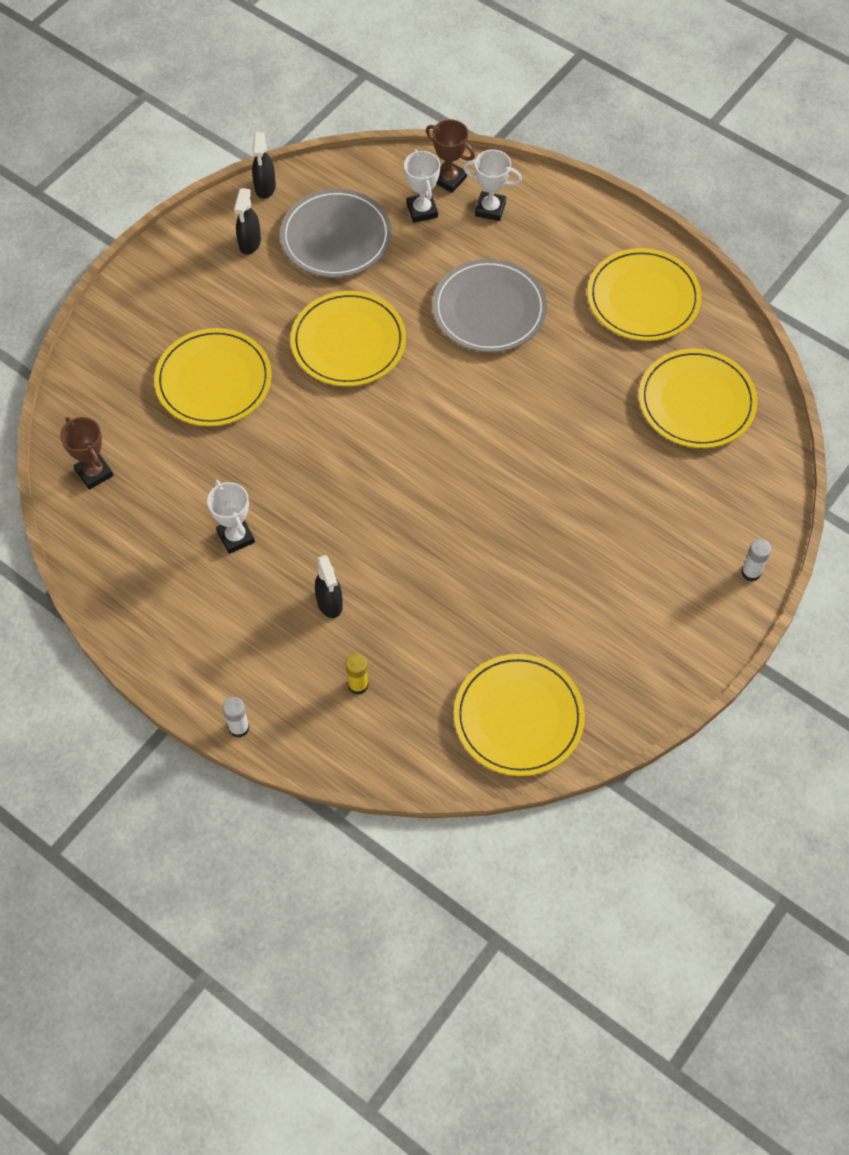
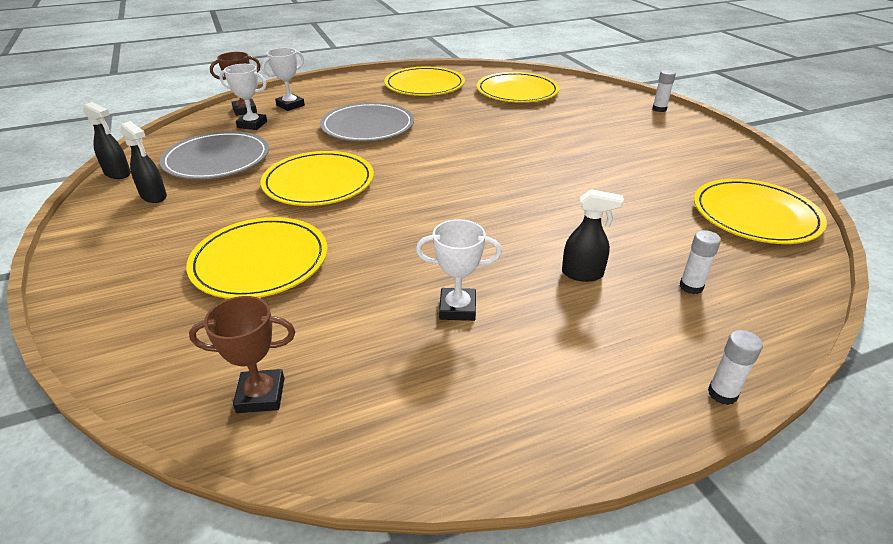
camera: 60 degrees left, 25 degrees down
(358, 685) = (691, 287): yellow glue stick -> white glue stick

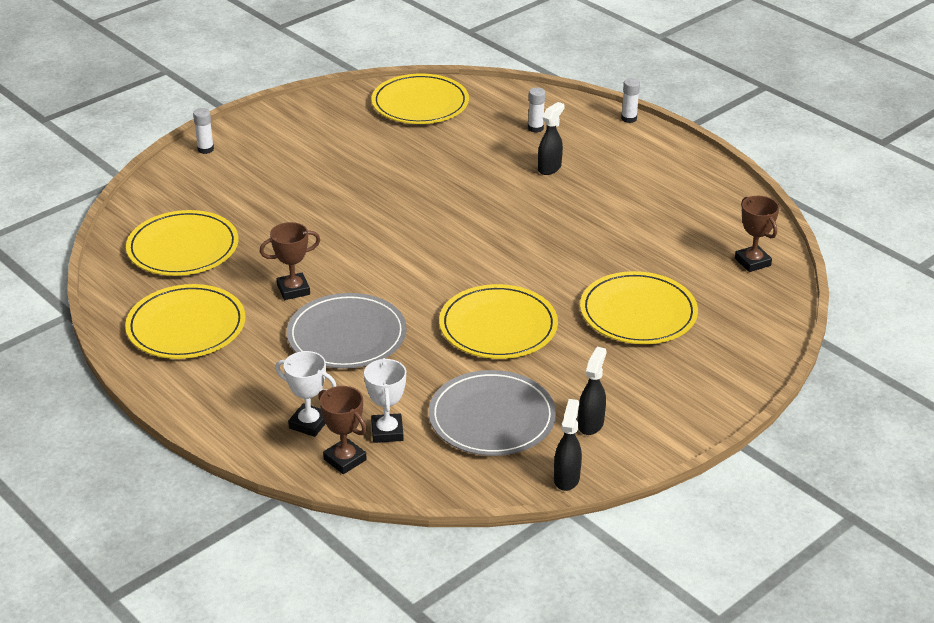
camera: 110 degrees left, 0 degrees up
(439, 117) = (293, 290): none -> brown trophy
(457, 308) = (624, 210): white trophy -> none
(583, 274) = (549, 168): black spray bottle -> black spray bottle turned 45 degrees clockwise

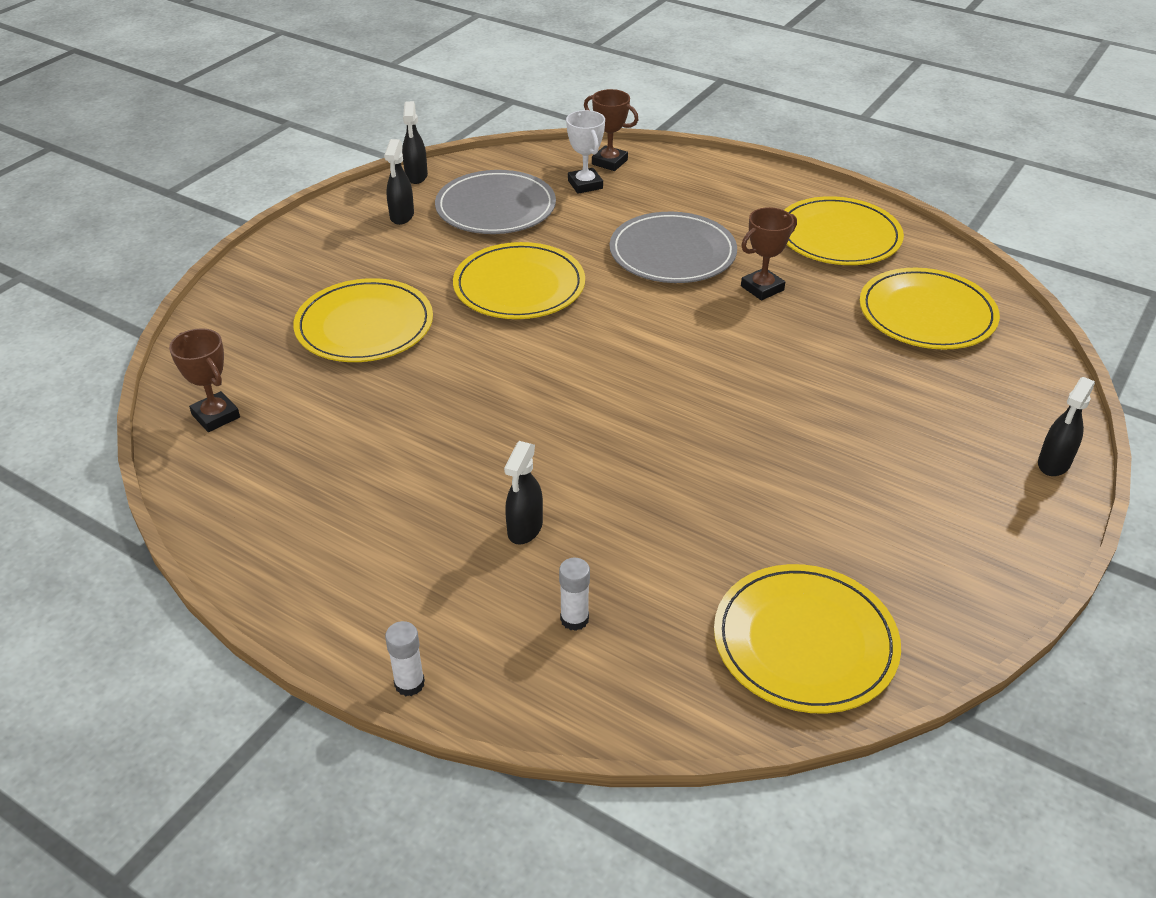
camera: 165 degrees right, 5 degrees up
(205, 149) = (1053, 464): white glue stick -> black spray bottle
(309, 423) = (657, 180): white trophy -> none

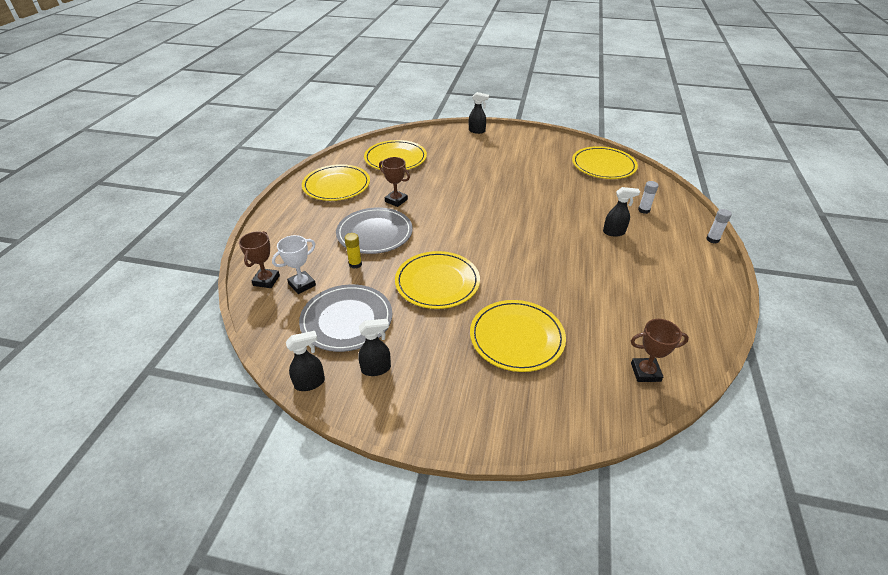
camera: 110 degrees left, 0 degrees up
(216, 416) = (645, 372): brown trophy -> brown trophy turned 60 degrees clockwise
(604, 227) = (355, 264): none -> yellow glue stick

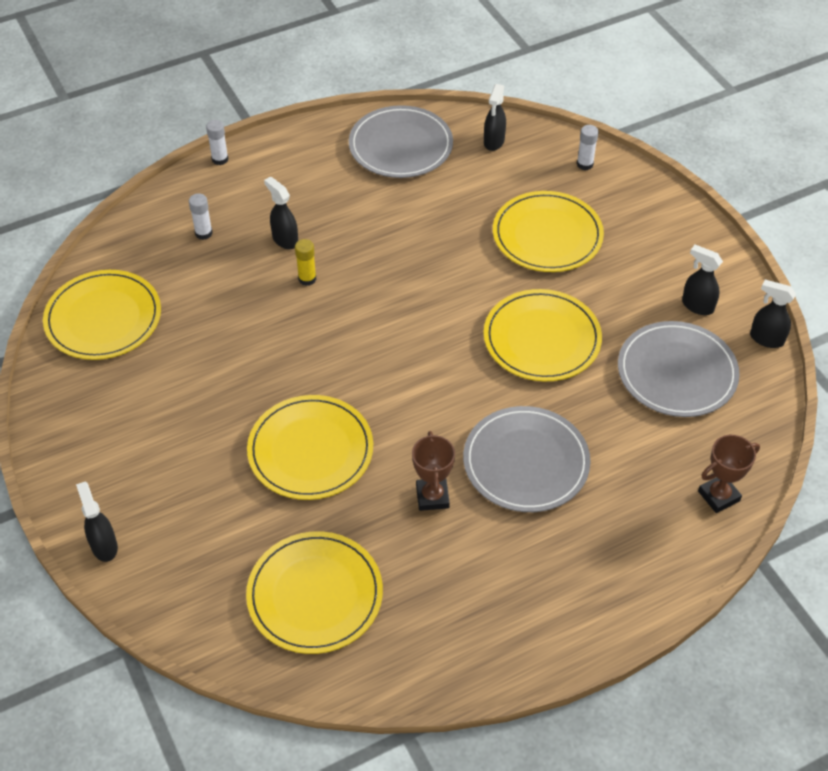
camera: 130 degrees left, 10 degrees up
(302, 284) = (683, 455): white trophy -> none
(336, 185) = (471, 608): yellow plate -> yellow plate (310, 450)
(355, 264) = (598, 434): yellow glue stick -> yellow glue stick (307, 279)
(575, 411) = (585, 164): none -> white glue stick
(645, 372) = (493, 142): brown trophy -> black spray bottle
(675, 319) = (400, 146): none -> grey plate

